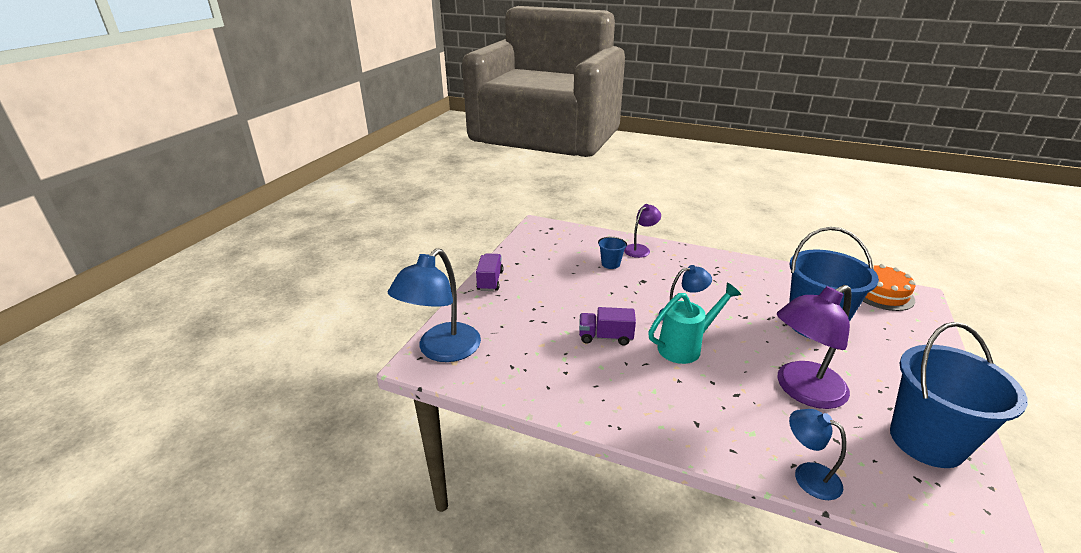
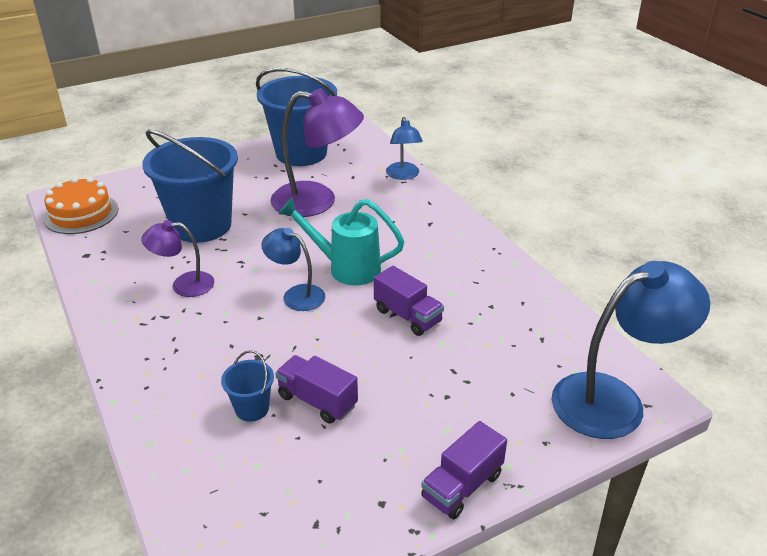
camera: 140 degrees left, 5 degrees up
(589, 278) = (317, 401): none -> purple truck
(640, 249) = (168, 410): purple lamp -> purple lamp (184, 285)

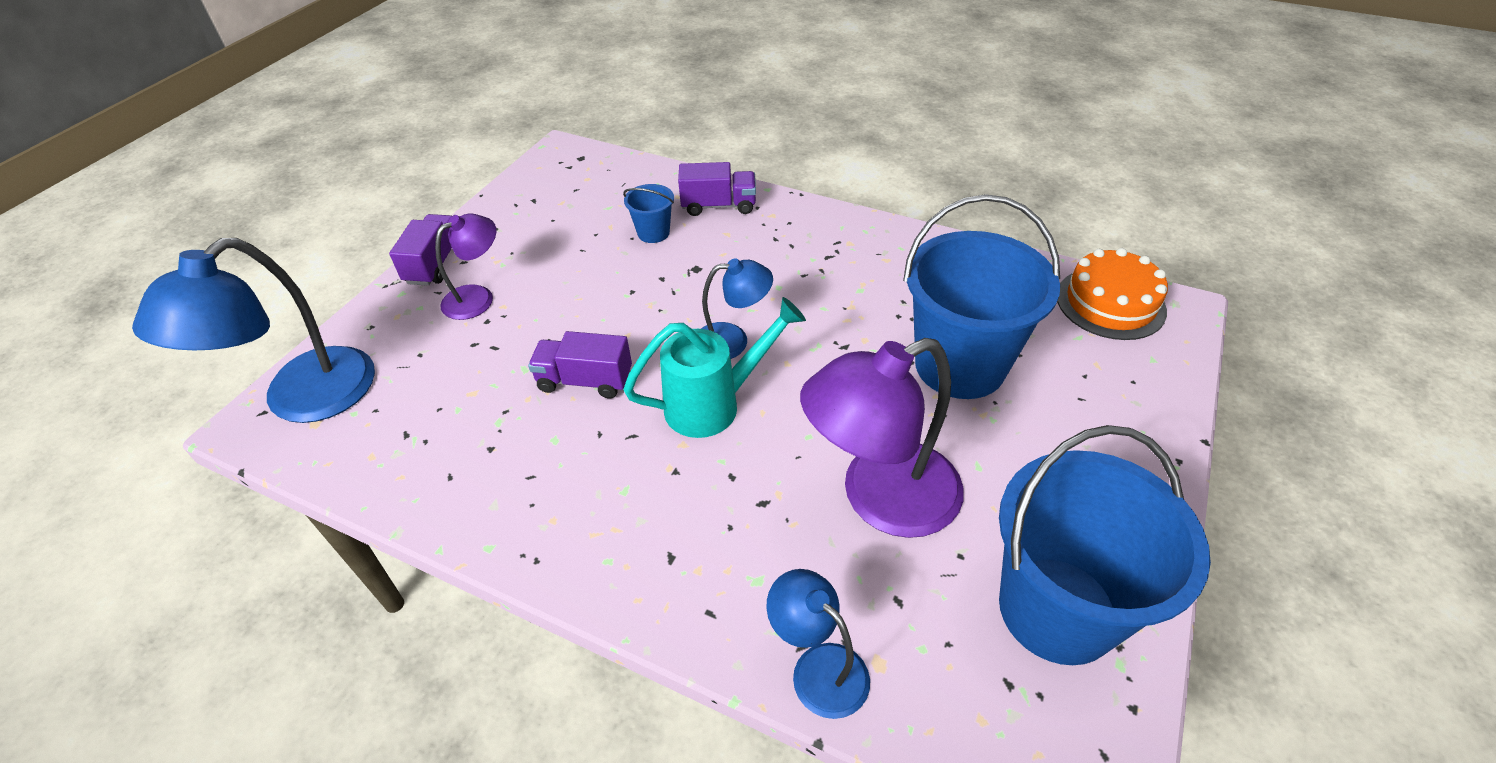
camera: 145 degrees right, 10 degrees up
(184, 285) = (859, 290): purple lamp -> purple lamp (477, 297)
(317, 401) = (604, 262): purple truck -> purple truck (718, 205)

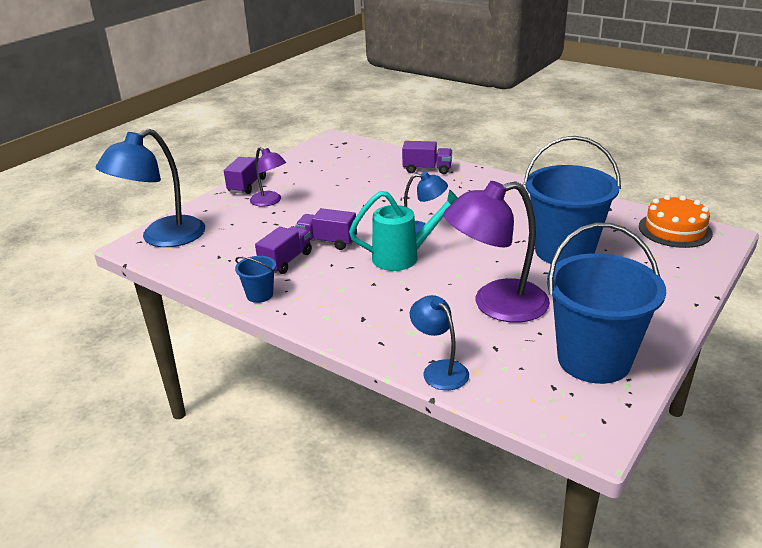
camera: 10 degrees right, 15 degrees down
(477, 297) = (270, 201): purple lamp -> purple lamp turned 75 degrees clockwise
(522, 434) = (286, 261): none -> purple truck
(653, 233) = (383, 179): blue bucket -> blue bucket (259, 295)

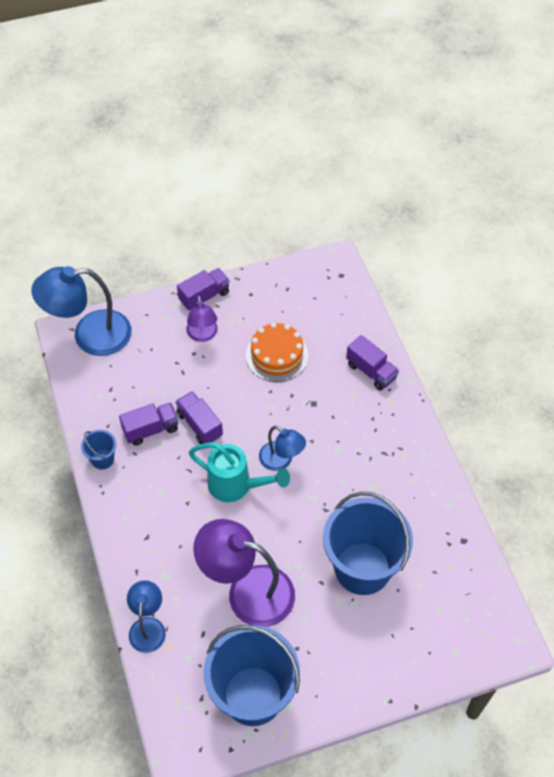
camera: 35 degrees right, 25 degrees up
(675, 230) = (484, 608): orange cake -> orange cake (277, 355)

